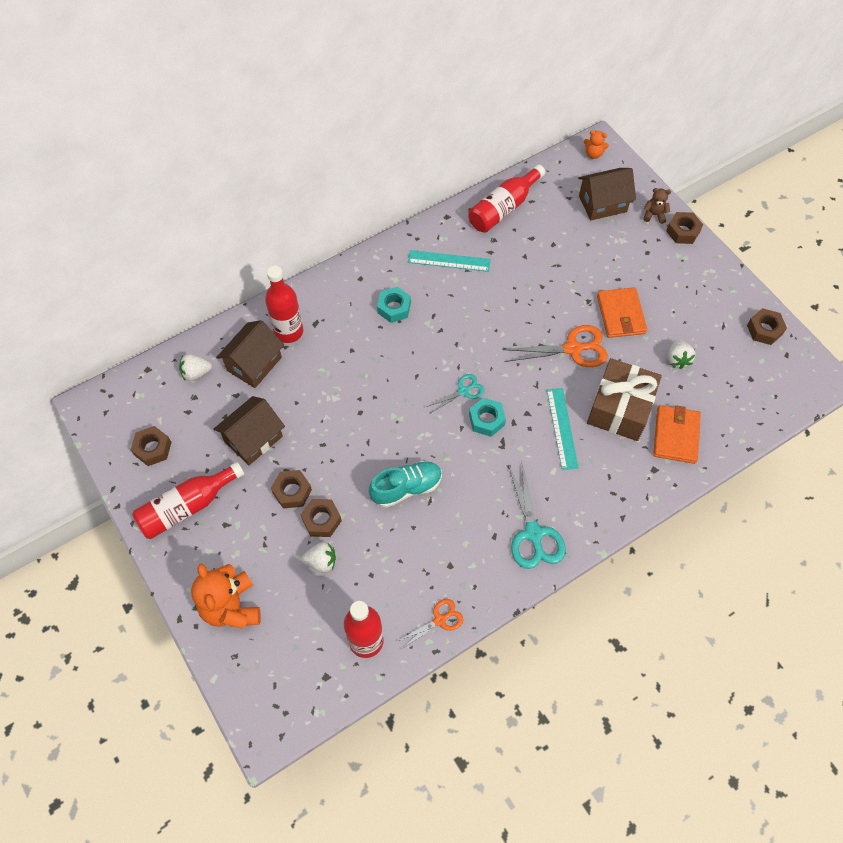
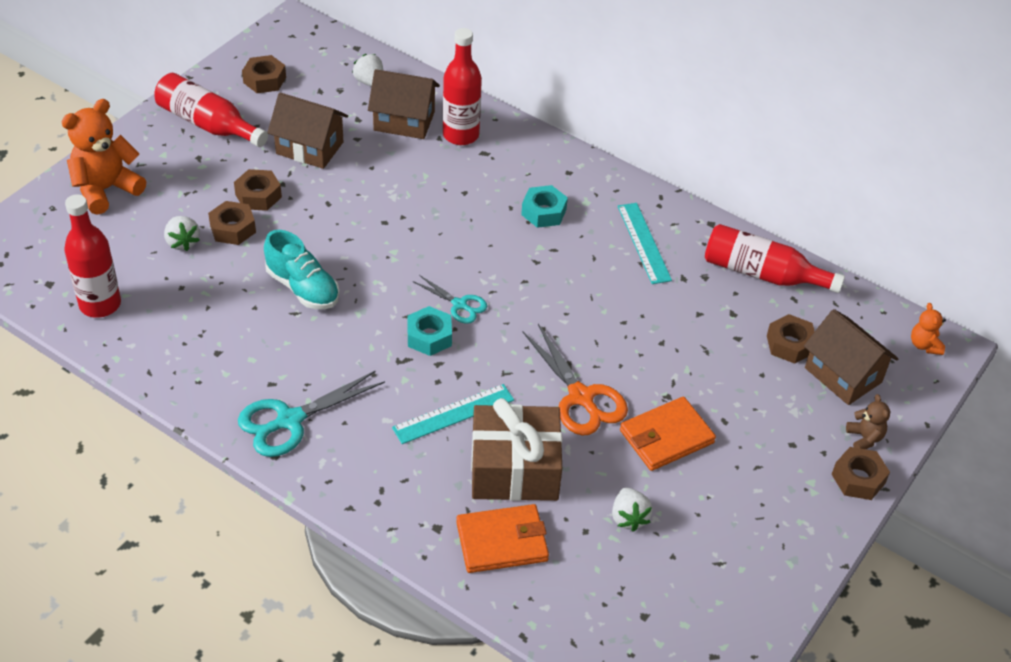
camera: 65 degrees right, 15 degrees down
(440, 620) = (145, 361): orange scissors -> none
(677, 359) = (629, 518): white strawberry -> white strawberry turned 75 degrees counterclockwise
(764, 330) = (742, 617): brown nut -> brown nut (790, 344)

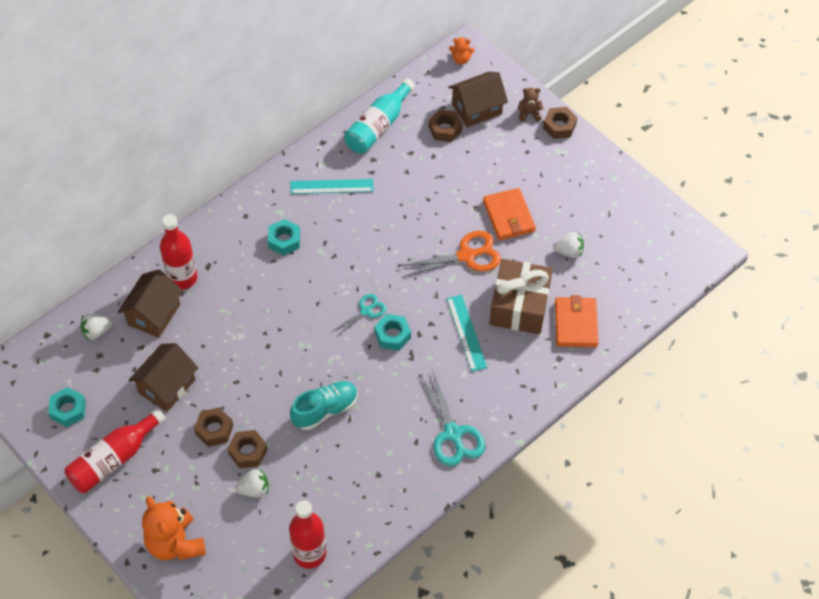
camera: 75 degrees left, 10 degrees up
(264, 80) = (68, 410): brown nut -> turquoise nut
(762, 273) = (378, 126): red bottle -> turquoise bottle

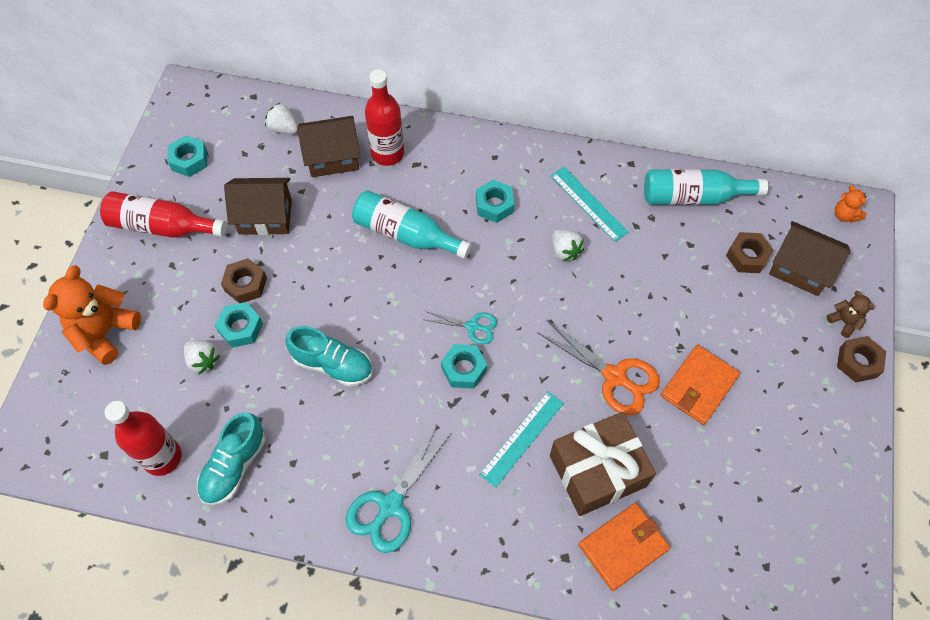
camera: 55 degrees right, 5 degrees up
(248, 452) = (240, 328): brown nut -> turquoise nut
(260, 307) = (406, 234): none -> turquoise bottle
(352, 511) = (234, 466): none -> turquoise shoe
(568, 251) = (709, 478): white strawberry -> white strawberry (565, 251)

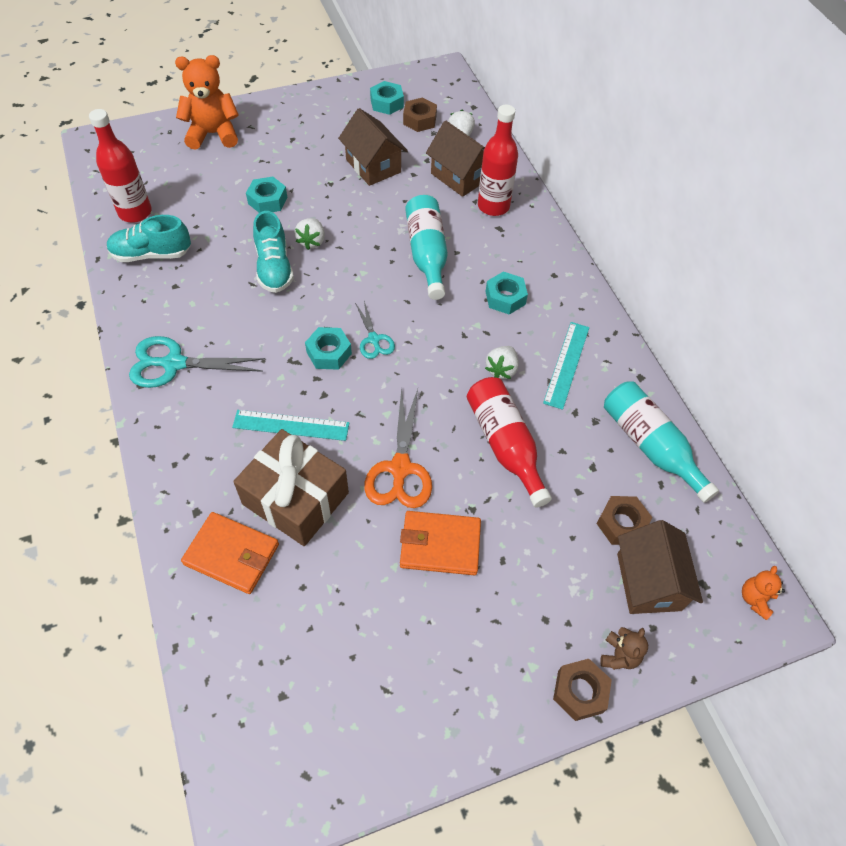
camera: 55 degrees right, 5 degrees down
(162, 226) = (320, 118): red bottle -> red bottle (505, 444)
(203, 360) = (226, 194): white strawberry -> white strawberry (312, 241)
(245, 284) = (306, 185): brown nut -> brown nut (419, 120)

